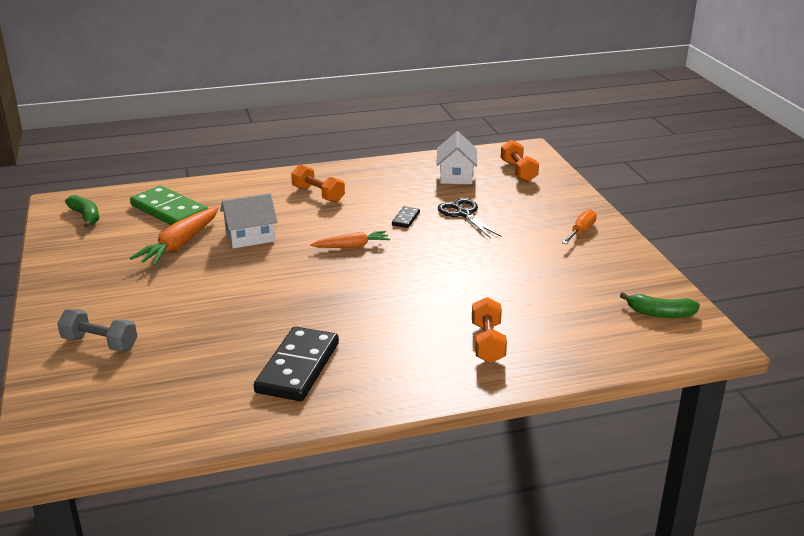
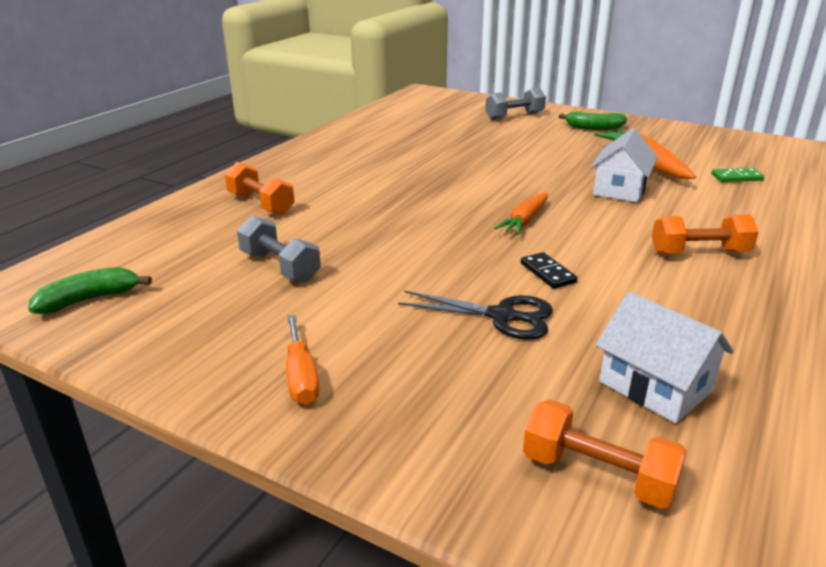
camera: 135 degrees right, 0 degrees up
(86, 216) = (761, 150): green banana -> green banana (594, 128)
(169, 211) = (736, 177): green domino -> green domino, size x0.45
(297, 367) = (377, 146): black domino -> none
(533, 284) = (280, 267): none -> grey dumbbell

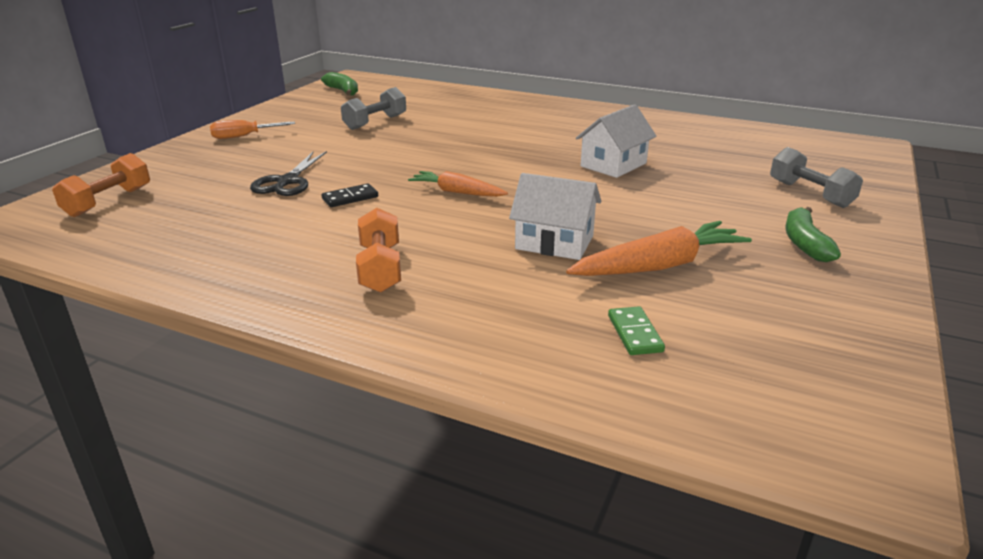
camera: 85 degrees right, 0 degrees up
(261, 204) = (479, 109): orange dumbbell -> none
(655, 386) = (175, 224): white house -> white house (613, 165)

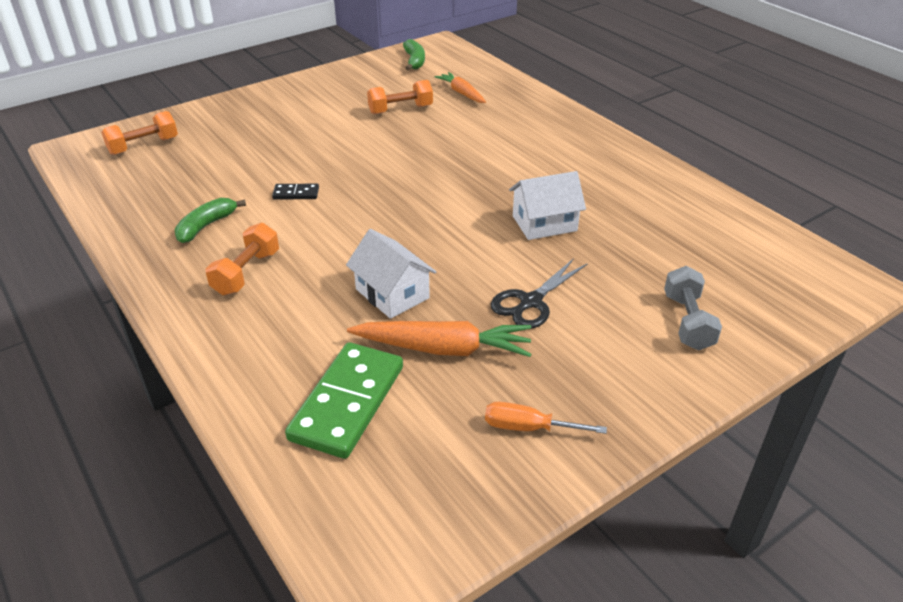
camera: 30 degrees right, 10 degrees up
(243, 136) = (287, 100): orange screwdriver -> orange screwdriver (528, 428)
(287, 181) = (271, 161): black scissors -> black scissors (531, 302)
(375, 122) = (400, 110): grey dumbbell -> orange dumbbell
(457, 192) = (378, 213): orange carrot -> orange carrot (461, 93)
(635, 333) = (348, 403): green domino -> green domino, size x2.22
(804, 243) = (599, 375): green banana -> green banana (206, 226)

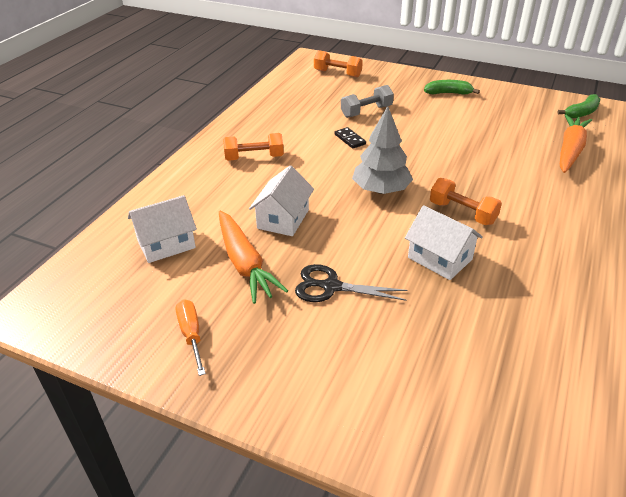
camera: 60 degrees right, 0 degrees up
(206, 226) = (284, 126): green banana -> green banana (448, 93)
(348, 403) = (166, 244): green domino -> white house
(400, 110) = (504, 135): orange dumbbell -> orange dumbbell (462, 213)
(410, 212) = (381, 190): none -> grey tree
(461, 93) = (570, 150): orange carrot -> orange carrot, size x1.58
(687, 322) = (388, 393): grey dumbbell -> grey dumbbell (366, 111)

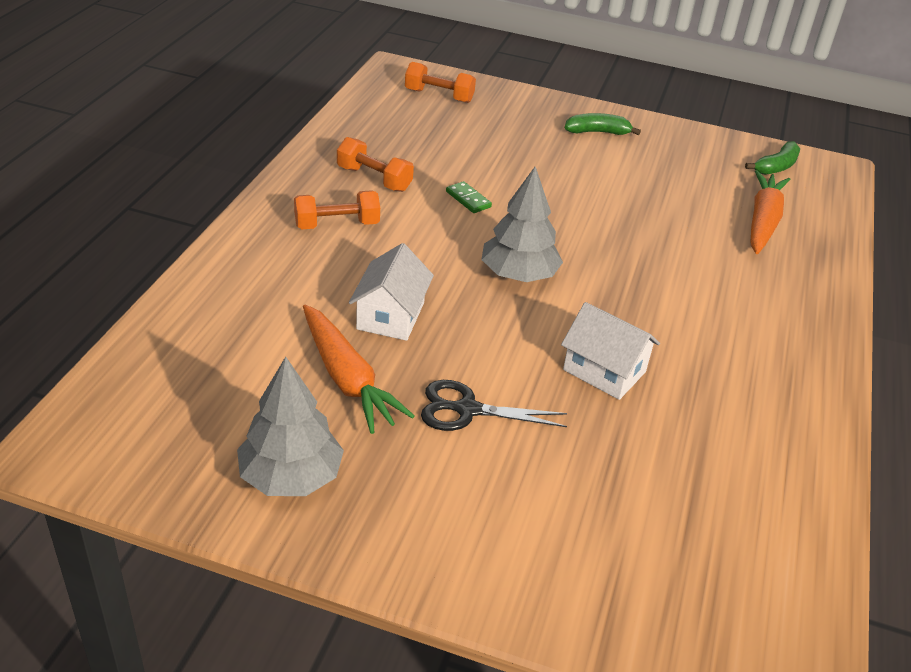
camera: 10 degrees left, 0 degrees up
(166, 244) = (233, 351): white house -> none
(191, 335) = (291, 476): orange screwdriver -> grey tree
(350, 139) = (468, 199): black domino -> green domino
(366, 111) = (486, 157): grey dumbbell -> none
(462, 213) = (628, 308): orange dumbbell -> orange dumbbell (374, 179)

